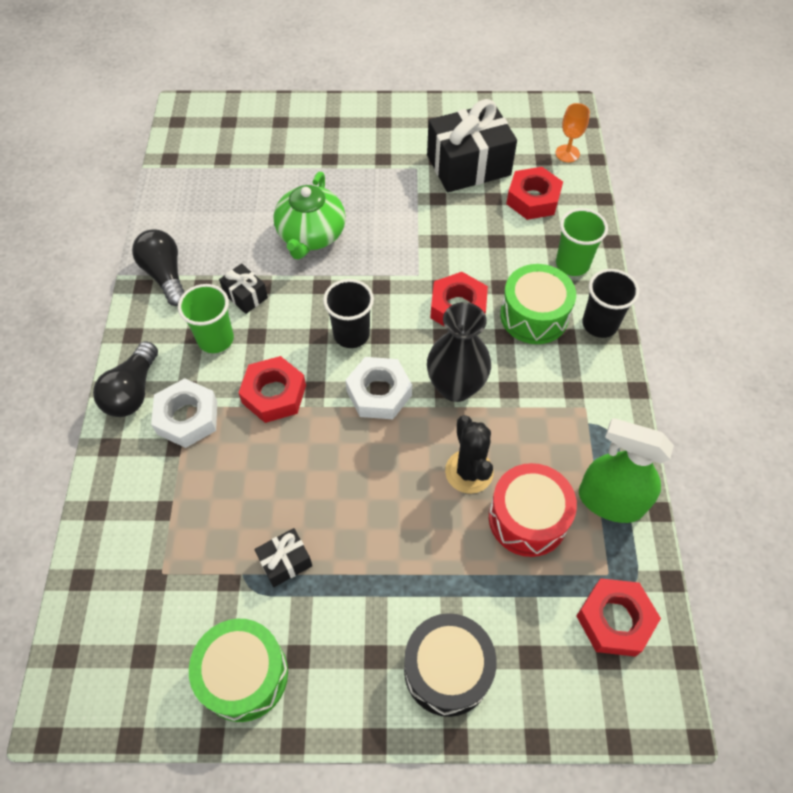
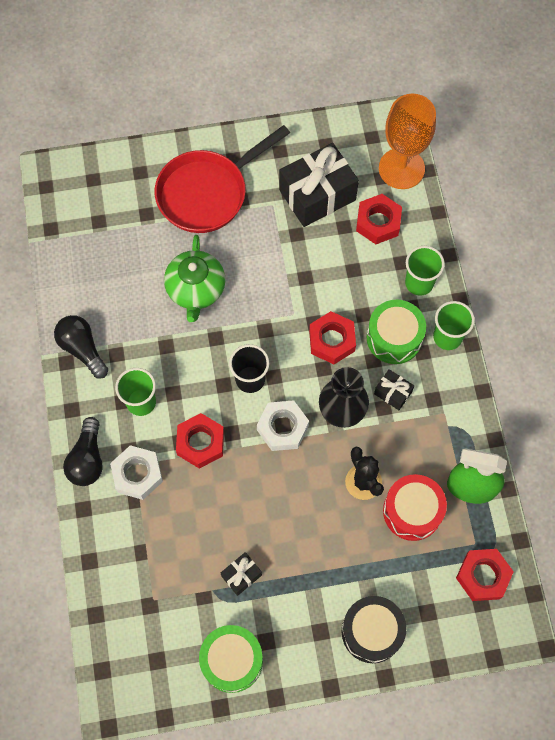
camera: 10 degrees left, 10 degrees up
(245, 296) = (155, 357): black gift -> black gift (393, 393)
(347, 148) = (207, 193): none -> red pan
(567, 153) = (401, 168): orange goblet -> orange goblet, size x2.15
(599, 324) = (447, 337): black cup -> green cup

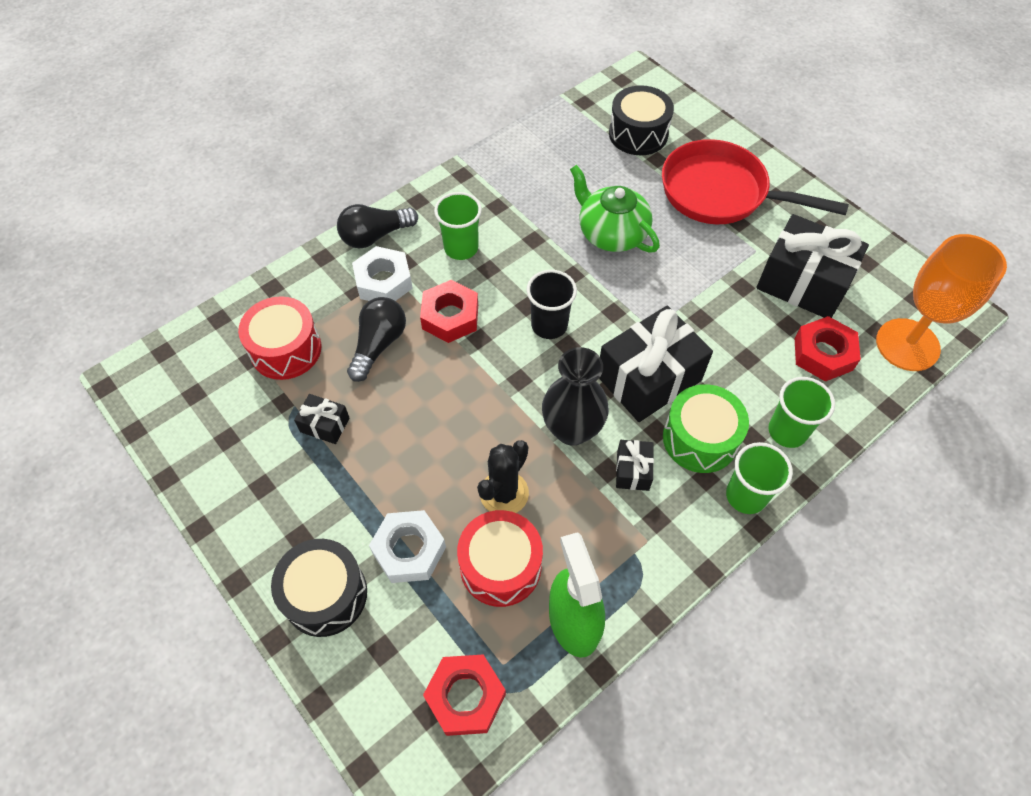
camera: 60 degrees right, 10 degrees down
(82, 349) = (484, 179): black light bulb -> black light bulb (379, 344)
(112, 211) = (638, 134): none -> black drum
(157, 575) = (286, 349): none -> red drum
(196, 289) = (611, 233): green teapot -> green teapot turned 75 degrees clockwise
(232, 660) = (223, 463): green drum -> none
(282, 428) = (515, 381): white nut -> white nut (409, 550)
(332, 340) = (649, 378): red nut -> black gift

